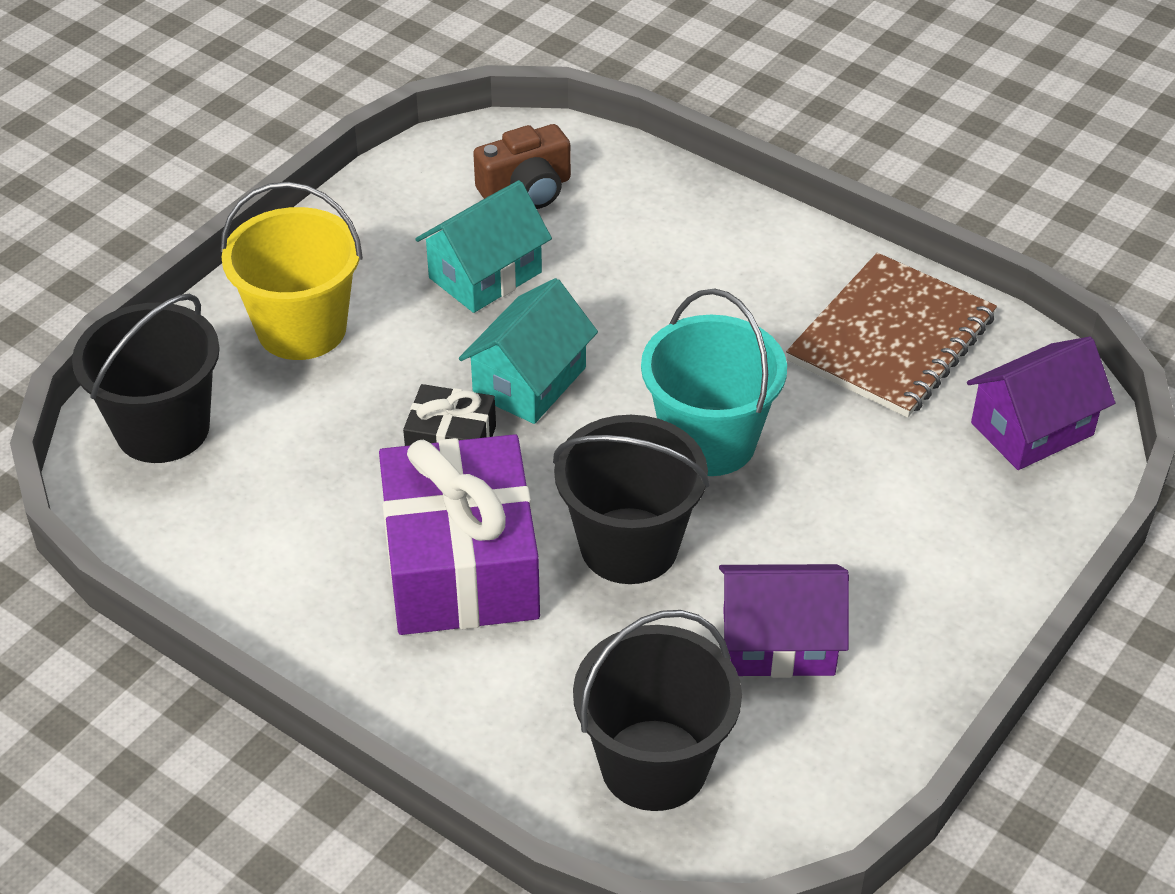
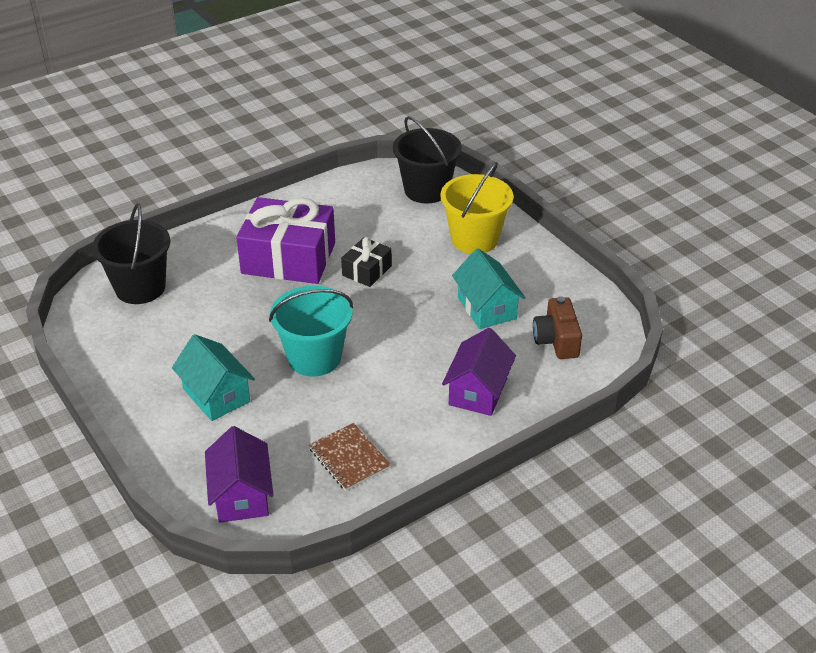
camera: 110 degrees right, 5 degrees down
(529, 381) = (395, 305): turquoise house -> turquoise house (216, 395)
(629, 546) = (264, 311): black bucket -> none
(778, 643) = (173, 344): purple house -> purple house (478, 391)
(891, 339) = (349, 458): brown notebook -> brown notebook, size x0.59

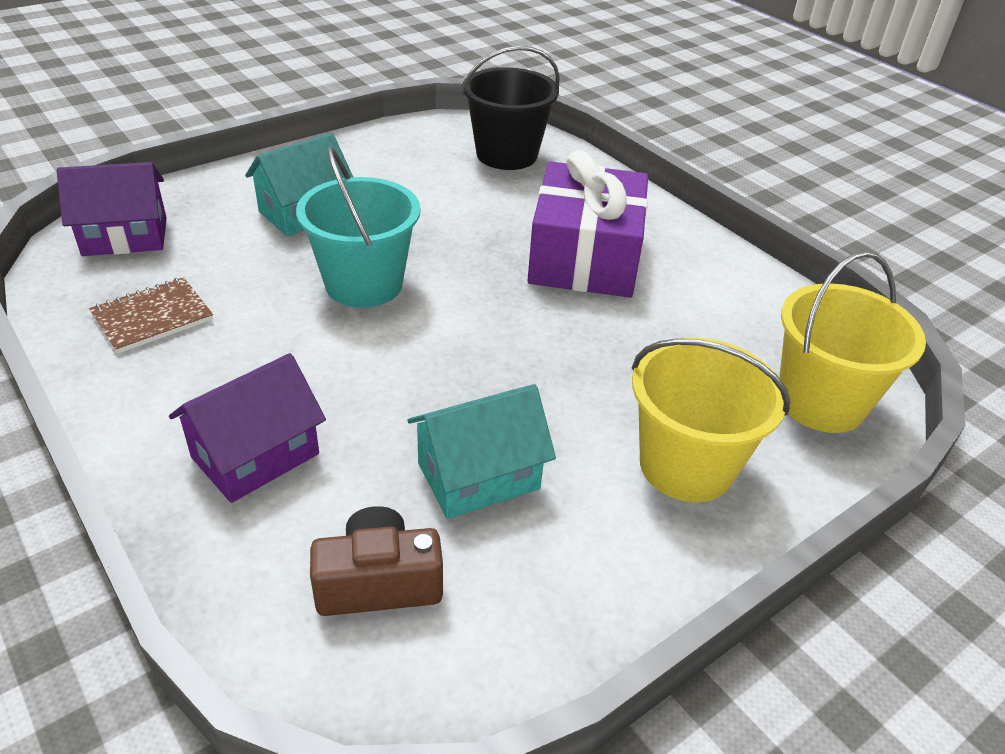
camera: 85 degrees right, 0 degrees up
(367, 270) = (567, 331): black gift -> none
(426, 190) = (820, 402): black bucket -> yellow bucket
(478, 391) = (255, 455): purple house -> purple house turned 60 degrees counterclockwise

